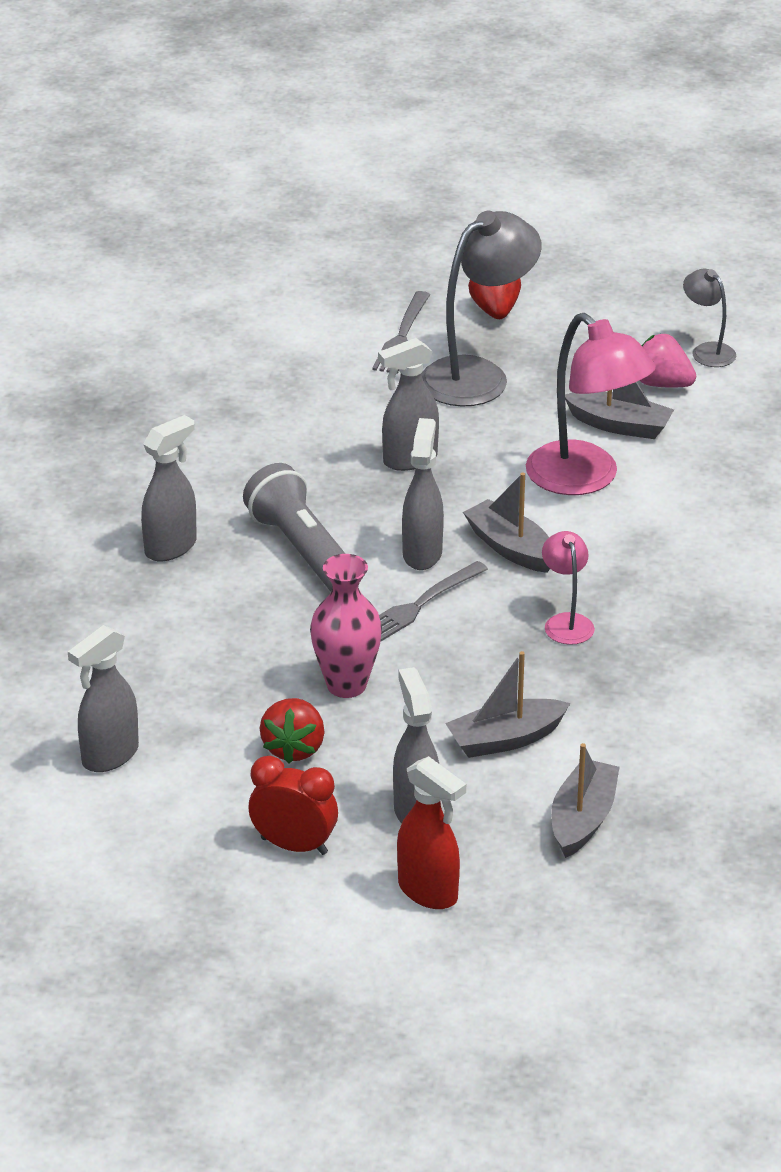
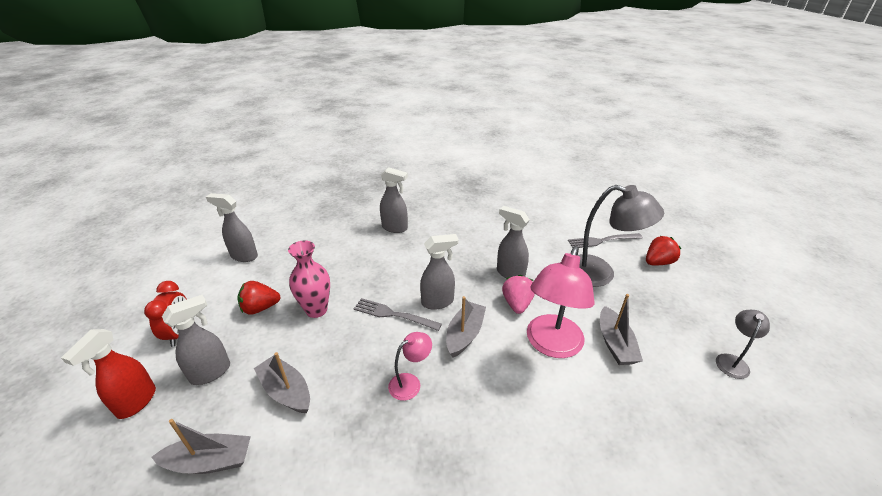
camera: 65 degrees right, 0 degrees up
(303, 551) = (415, 263): grey flashlight -> none
(662, 384) = (674, 350): pink strawberry -> pink strawberry (517, 304)

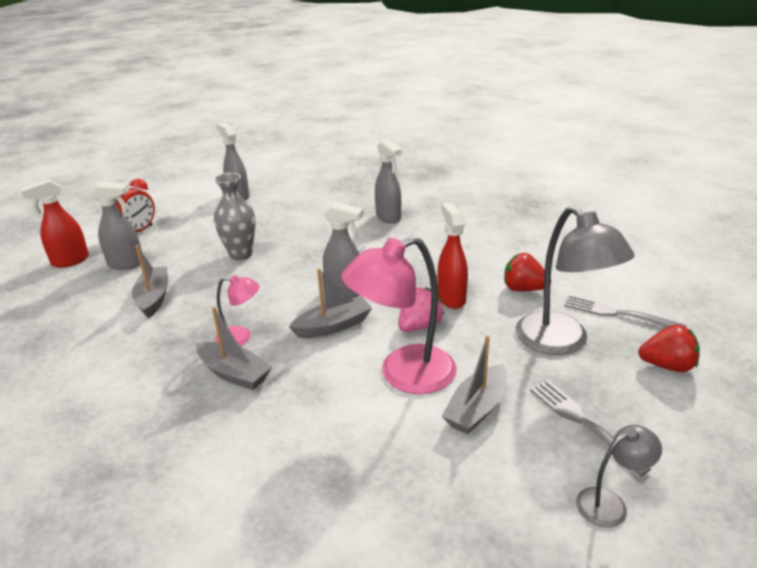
camera: 40 degrees right, 5 degrees down
(210, 461) = (65, 314): grey boat -> grey boat (234, 373)
(260, 308) = (205, 237): red strawberry -> red strawberry (523, 289)
(316, 310) = (240, 255): pink vase -> grey vase
(393, 315) = (294, 284): grey fork -> grey fork (583, 422)
(510, 273) = (451, 298): grey spray bottle -> red spray bottle

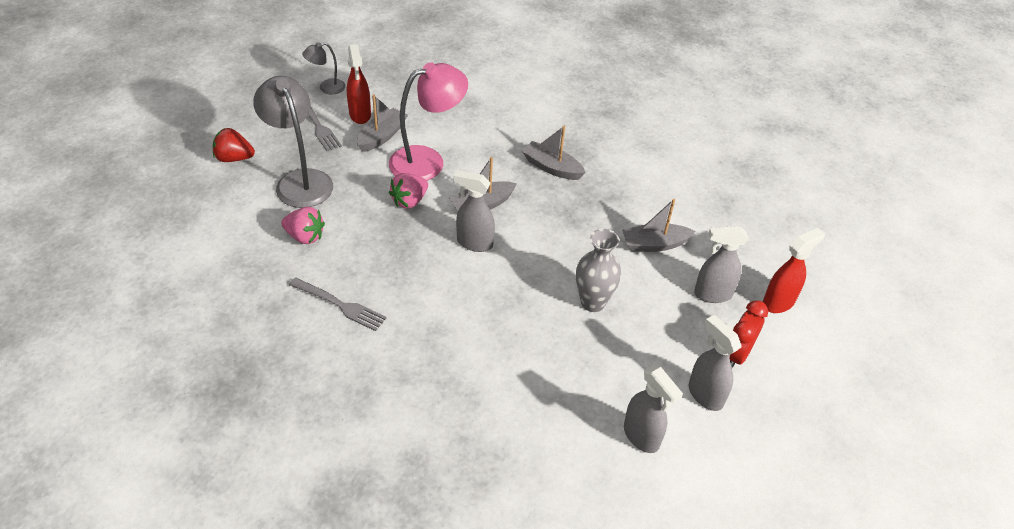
camera: 175 degrees right, 15 degrees up
(154, 298) = (654, 244): grey boat -> grey boat turned 90 degrees clockwise
(241, 337) = (557, 198): pink lamp -> none
(388, 217) = (423, 366): grey spray bottle -> grey spray bottle (705, 395)
(451, 298) = (376, 229): red spray bottle -> red spray bottle (360, 115)
(523, 289) = (305, 236): red strawberry -> pink strawberry
(618, 314) = (237, 204): grey fork -> grey fork (340, 305)

